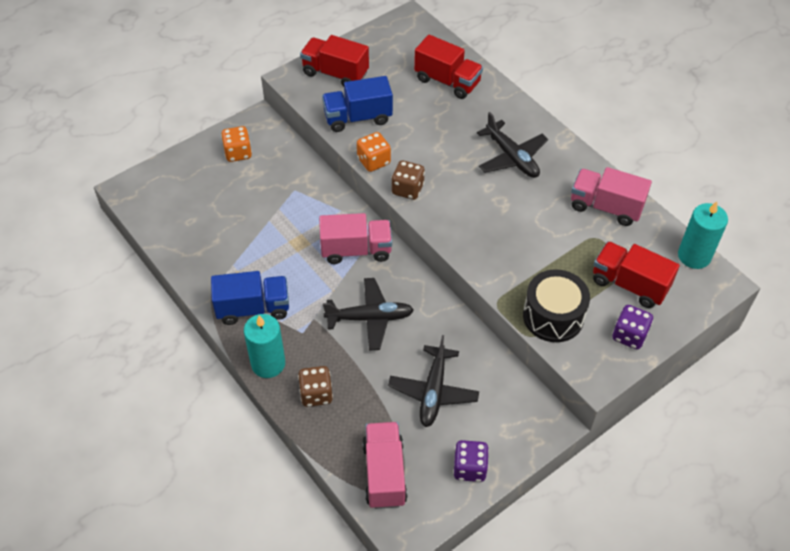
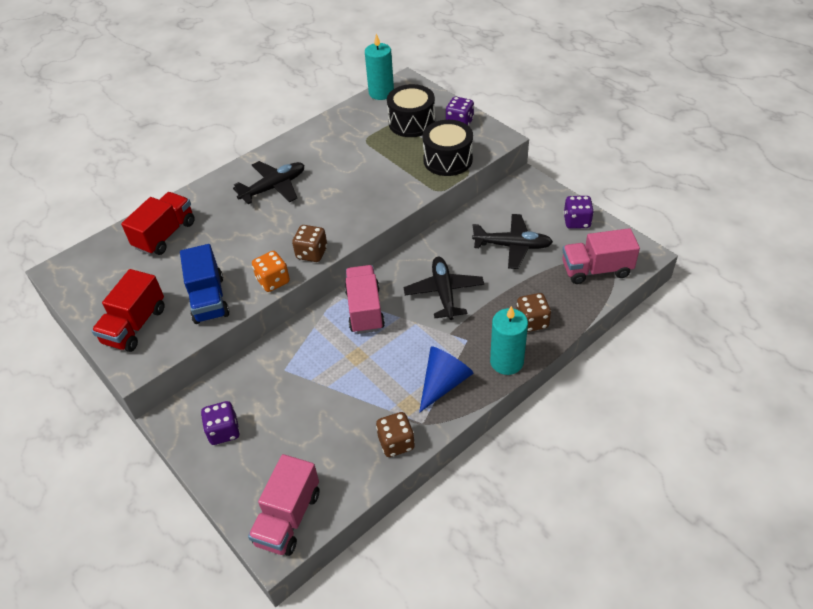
camera: 90 degrees left, 5 degrees down
(197, 268) = (396, 443): none -> brown dice
(238, 153) = (224, 431): orange dice -> purple dice
(253, 308) = (443, 383): blue truck -> blue cone
(605, 207) = (333, 134): pink truck -> pink truck (288, 518)
(629, 284) = (411, 123): red truck -> black drum

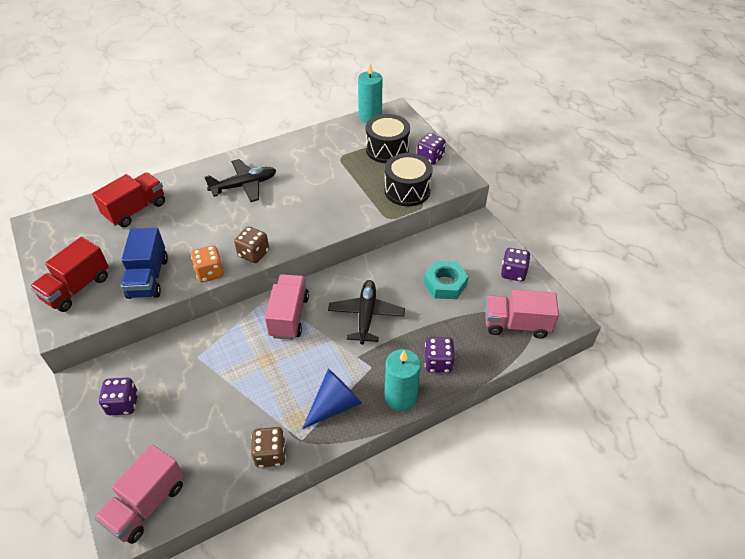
camera: 10 degrees right, 0 degrees up
(513, 246) = (445, 284): black plane -> turquoise nut
(532, 321) = (438, 363): brown dice -> purple dice

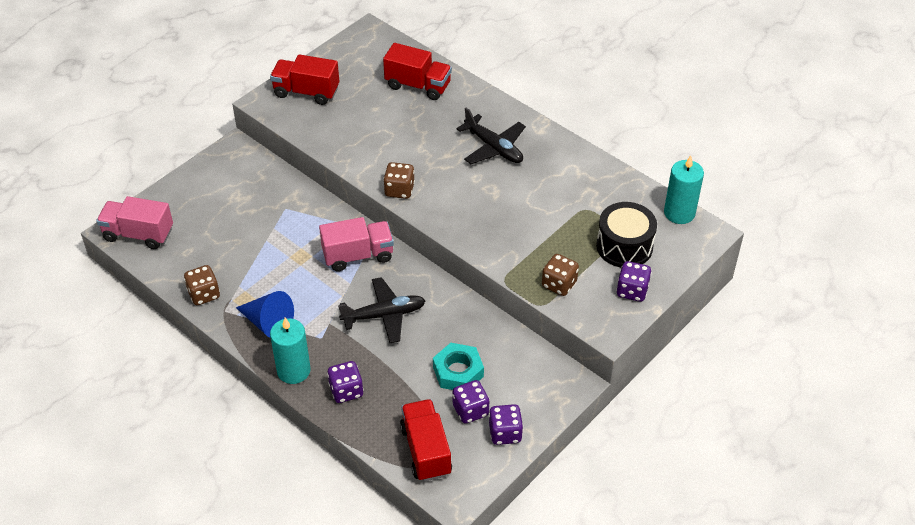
camera: 70 degrees right, 0 degrees up
(123, 404) = (221, 181): purple dice -> purple dice (470, 410)
(148, 278) = (337, 130): blue truck -> none
(210, 273) = (361, 169): orange dice -> none
(407, 190) = (559, 284): black drum -> brown dice
(516, 324) = (426, 450): pink truck -> red truck

